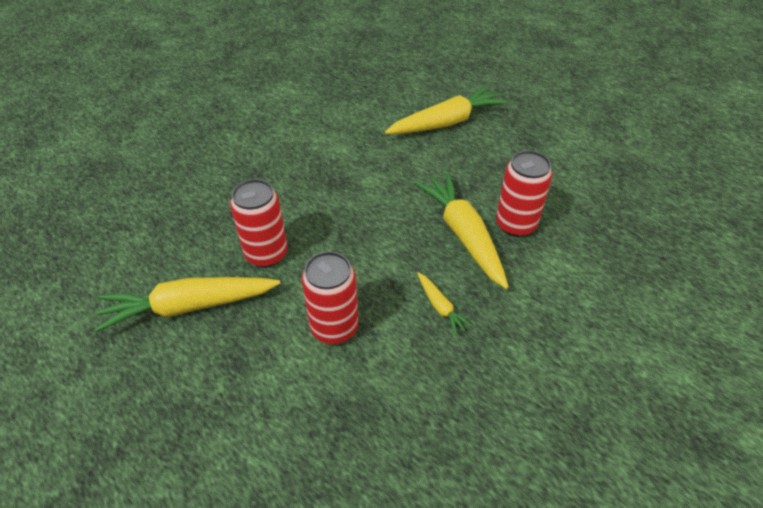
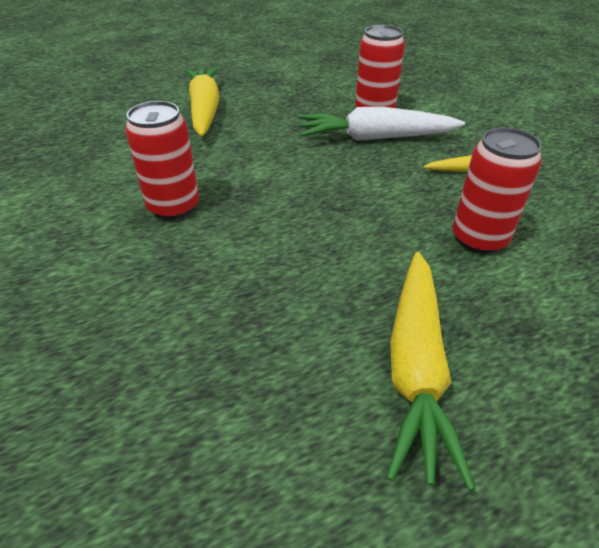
camera: 70 degrees left, 5 degrees down
(266, 254) = (342, 272): red can -> red can (173, 207)
(463, 235) = (375, 138): yellow carrot -> white carrot

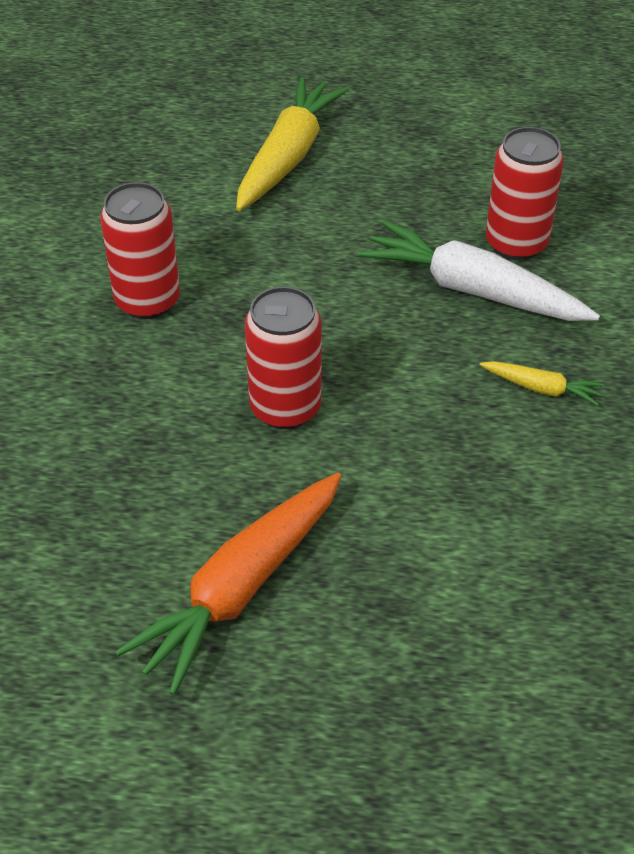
camera: 30 degrees right, 5 degrees up
(416, 367) = (240, 588): yellow carrot -> orange carrot
(479, 239) = (453, 489): red can -> red can (285, 408)

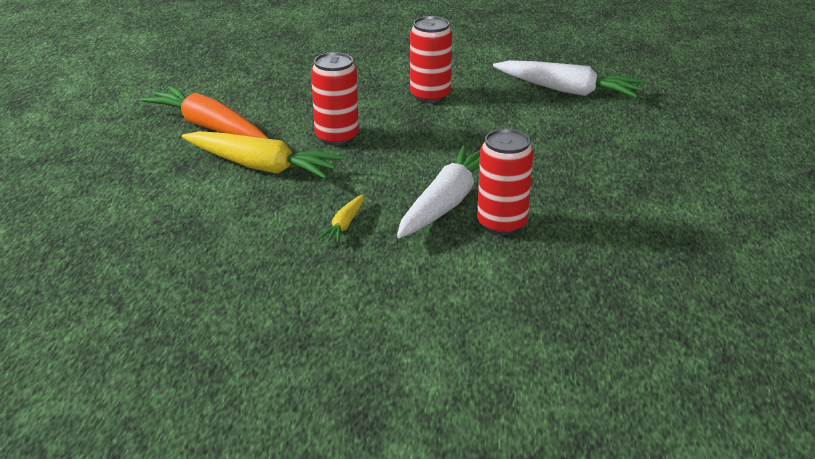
camera: 90 degrees right, 15 degrees down
(148, 161) = (567, 90): none -> white carrot
(288, 156) = (587, 136): yellow carrot -> yellow carrot (261, 167)

